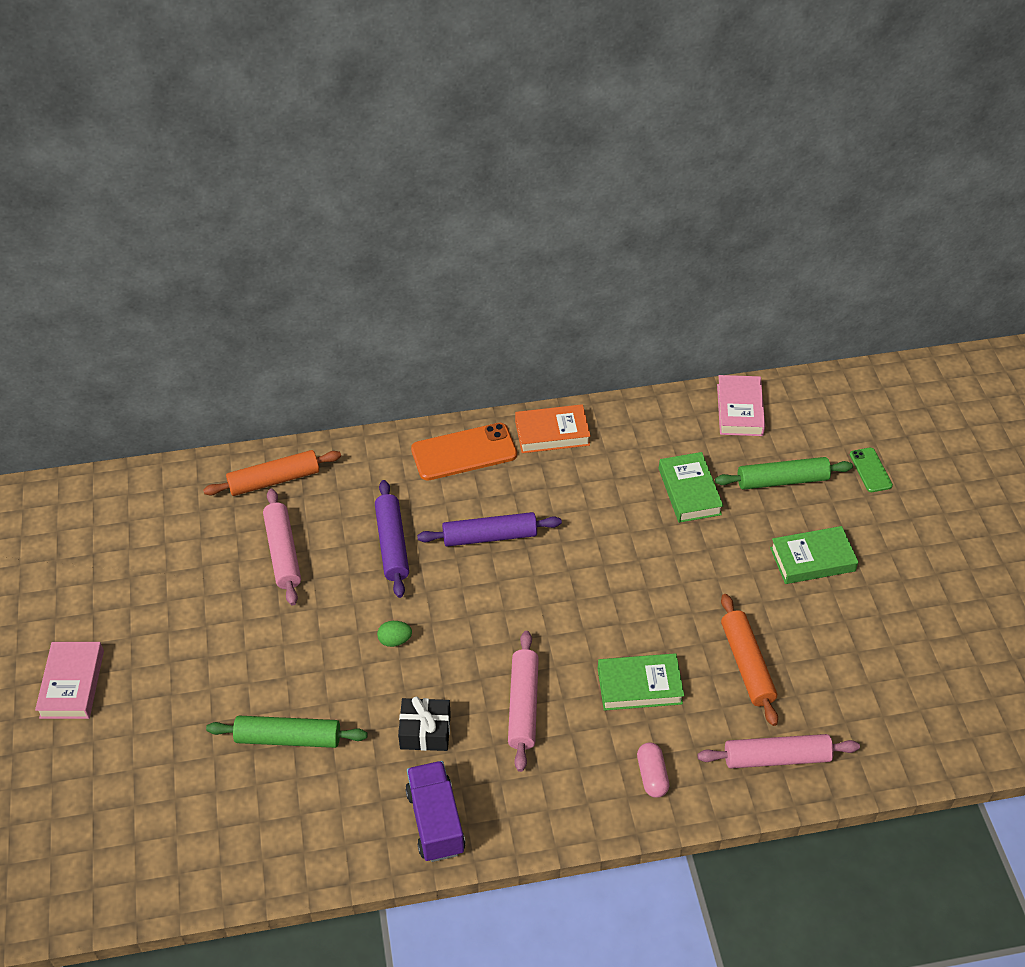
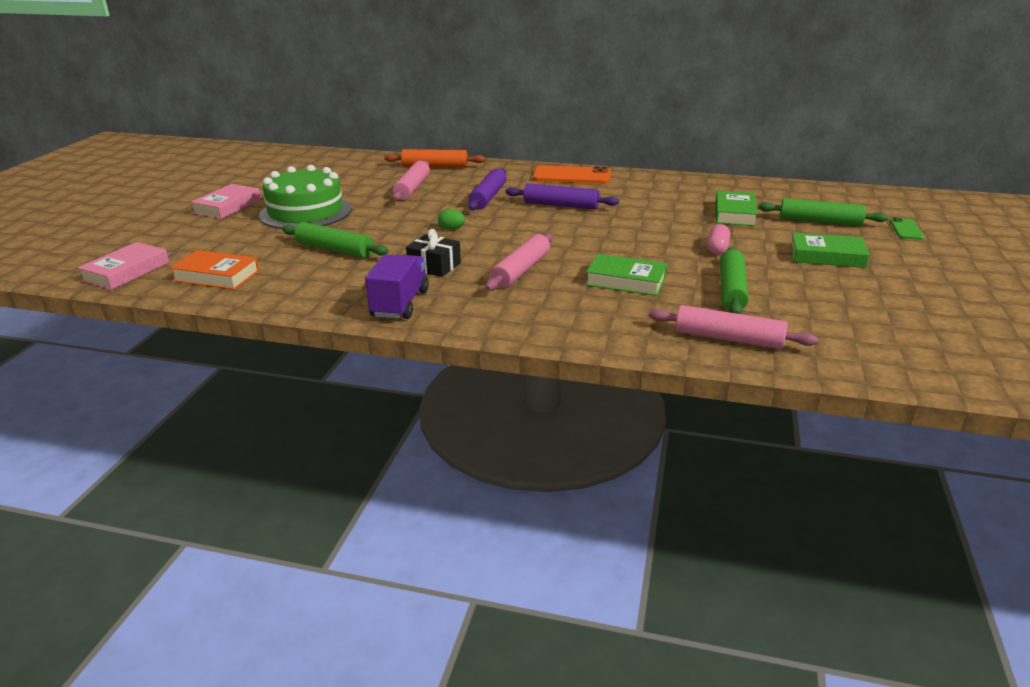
camera: 25 degrees right, 20 degrees down
(188, 662) = (306, 212): none -> green cake
(552, 433) = (642, 179): orange book -> orange book (217, 276)
(652, 775) = (601, 322): pink capsule -> pink capsule (717, 248)
(739, 410) = (800, 191): pink book -> pink book (126, 271)
(746, 664) = (731, 289): orange rolling pin -> green rolling pin

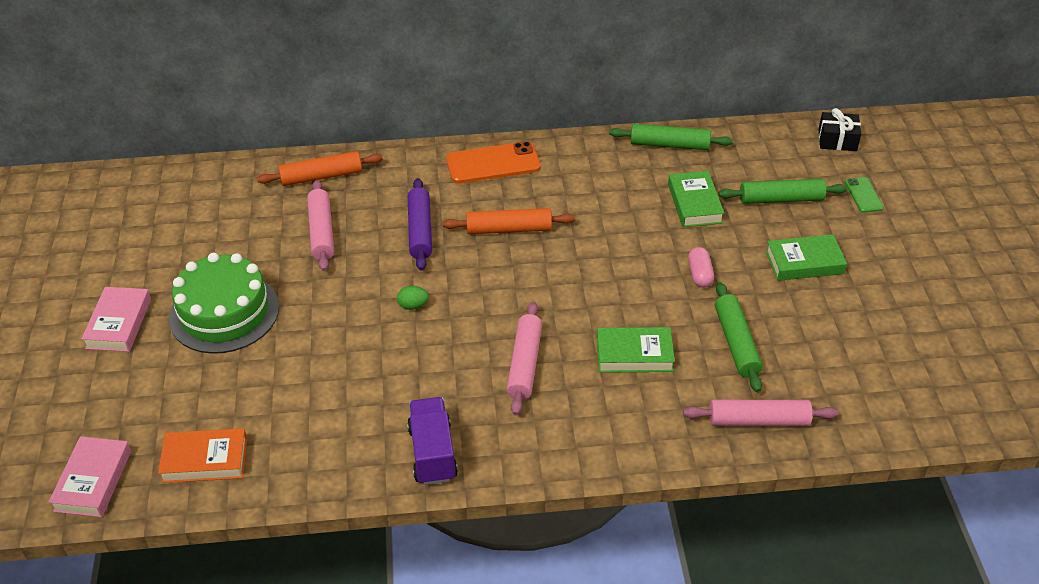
camera: 20 degrees left, 15 degrees up
(335, 249) = (306, 377): green rolling pin -> green rolling pin (669, 145)
(434, 266) = (432, 380): black gift -> black gift (837, 140)
(561, 205) = (509, 229): purple rolling pin -> orange rolling pin

